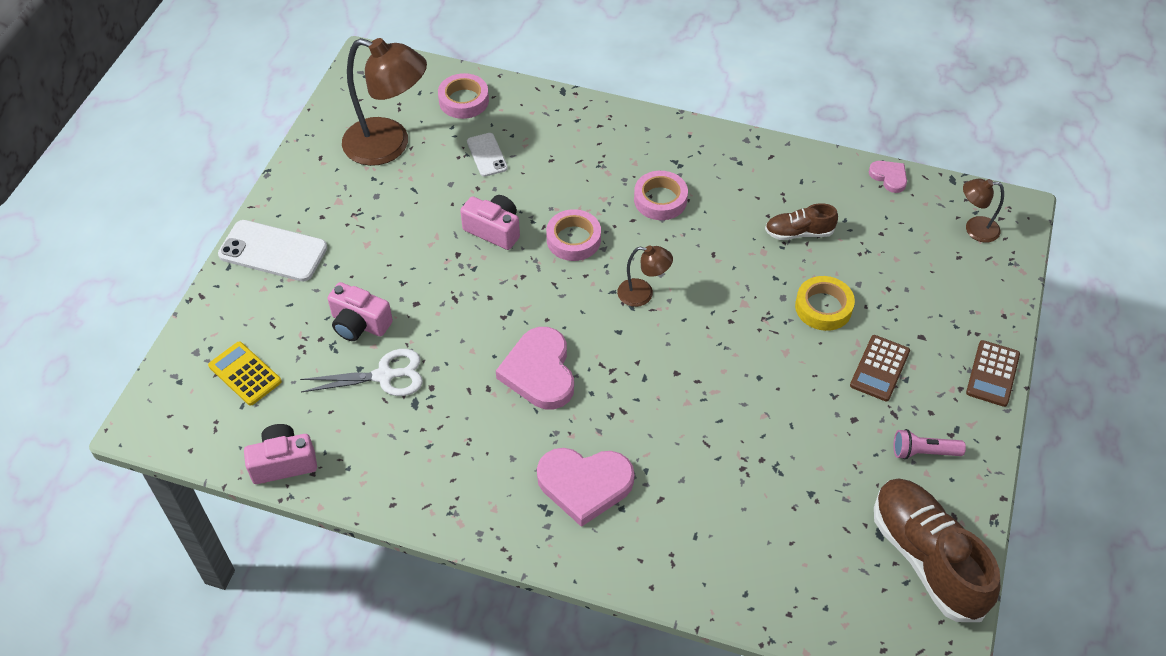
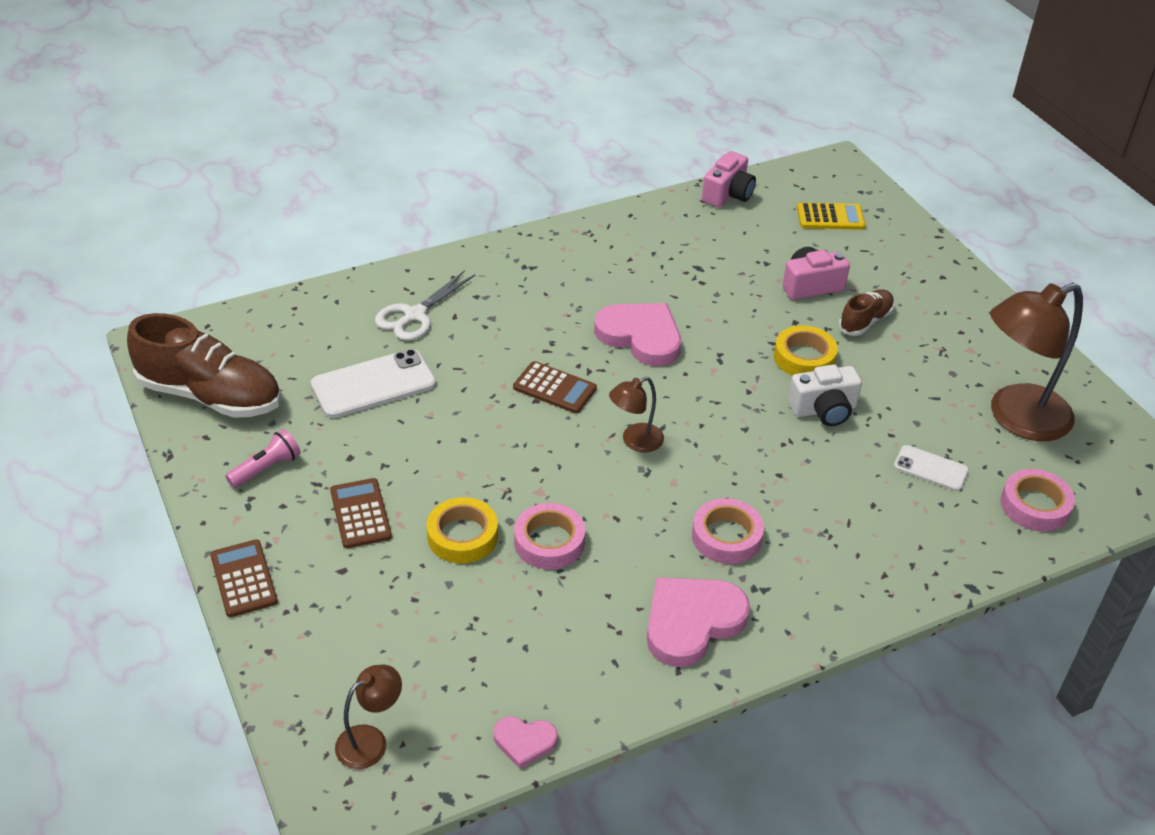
camera: 135 degrees right, 10 degrees down
(273, 251) = (948, 288): white phone -> white phone (373, 384)
(384, 376) = (743, 269): white scissors -> white scissors (414, 315)
(451, 273) = (804, 358): none -> yellow tape
(494, 230) = (824, 410): pink camera -> white camera
(573, 239) = (751, 446): pink tape -> pink tape (549, 542)
(584, 484) = (518, 293): pink heart -> pink heart (692, 622)
(652, 373) = (554, 388): none -> brown calculator
(799, 233) = (558, 597): brown shoe -> brown shoe (865, 321)

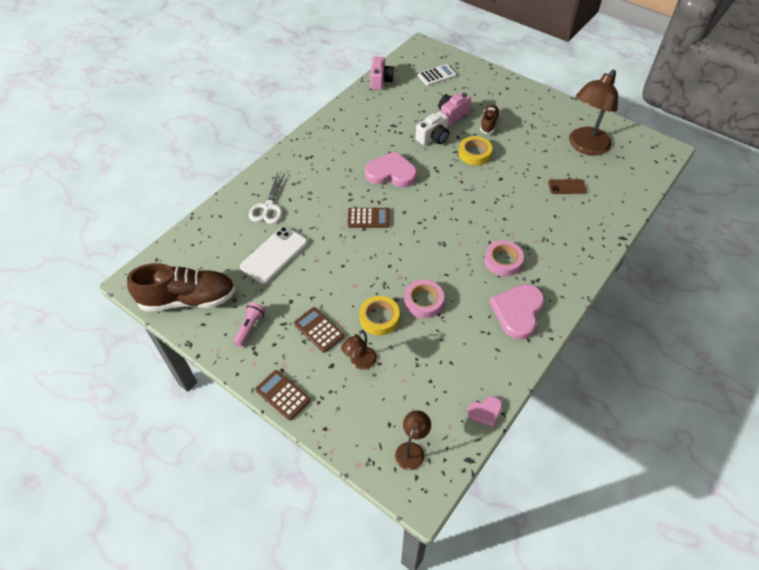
camera: 25 degrees left, 10 degrees up
(635, 441) = (427, 230): brown lamp -> brown lamp (360, 362)
(824, 410) = (501, 177): white camera -> white camera (433, 137)
(830, 217) = (437, 75): yellow calculator -> white calculator
(930, 468) = (567, 187): white phone -> brown phone
(1035, 506) = (621, 186): pink tape -> none

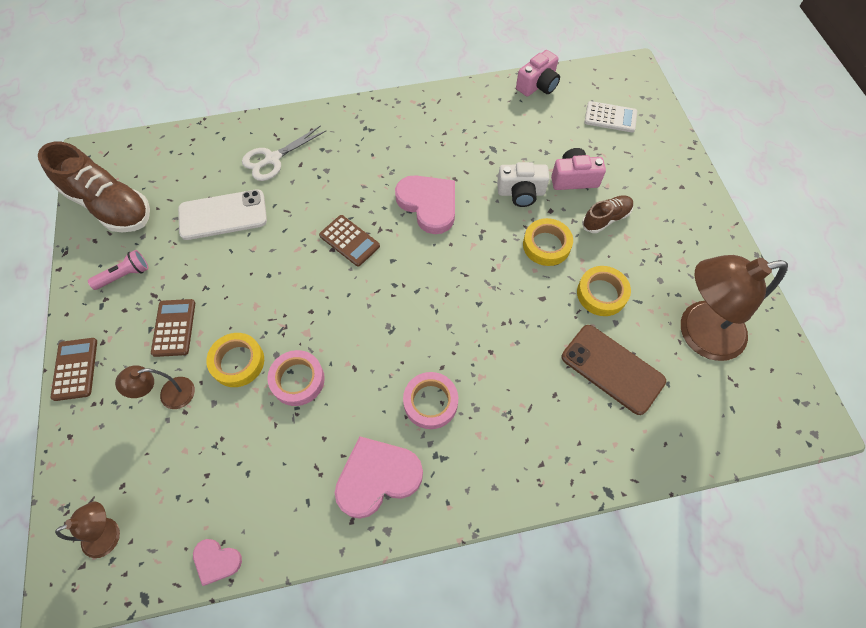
camera: 40 degrees right, 10 degrees up
(525, 158) = (601, 294): none -> yellow tape
(567, 187) = (612, 369): brown phone -> brown phone, size x1.75

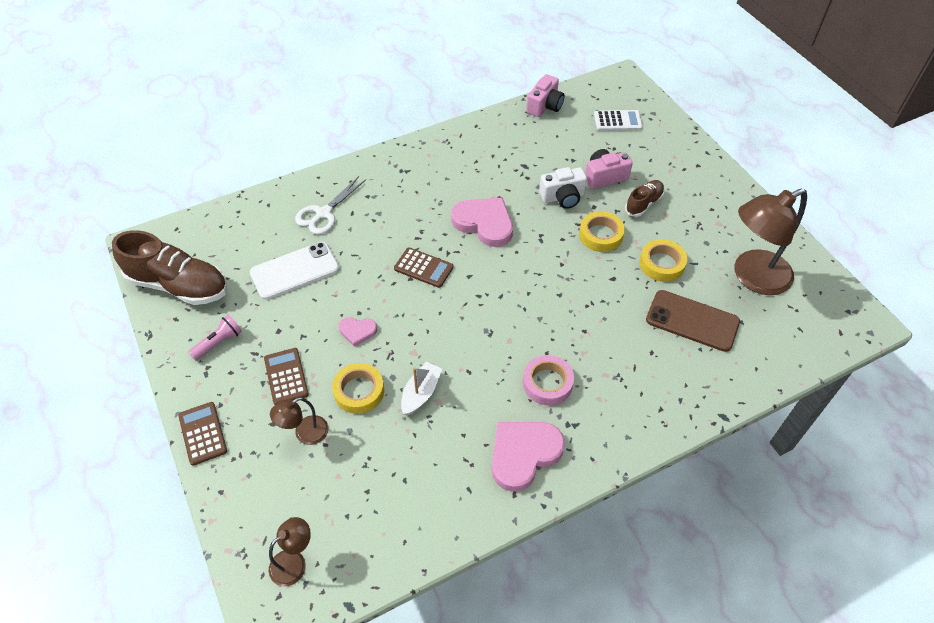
camera: 15 degrees left, 10 degrees down
(216, 561) = (404, 558): pink heart -> pink heart (357, 331)
(297, 380) = (421, 393): pink tape -> white boat

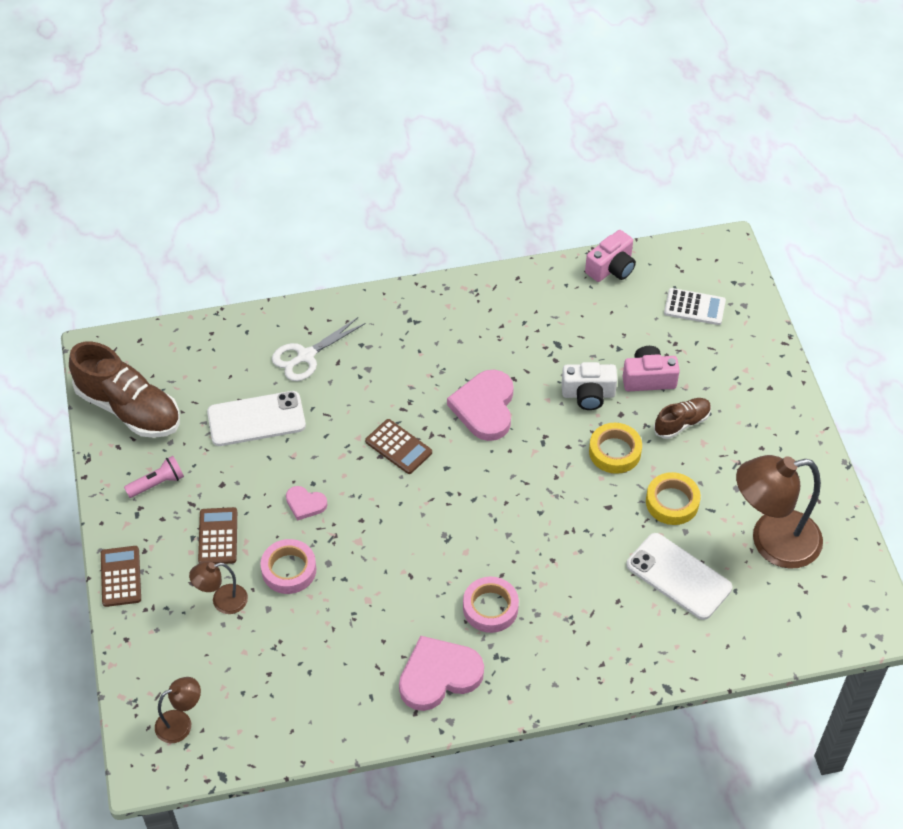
camera: 15 degrees right, 0 degrees up
(359, 391) = (289, 570): yellow tape -> pink tape
(421, 393) = (352, 587): white boat -> none
(484, 223) = (485, 407): pink heart -> pink heart turned 135 degrees counterclockwise
(692, 321) = (678, 576): brown phone -> white phone

